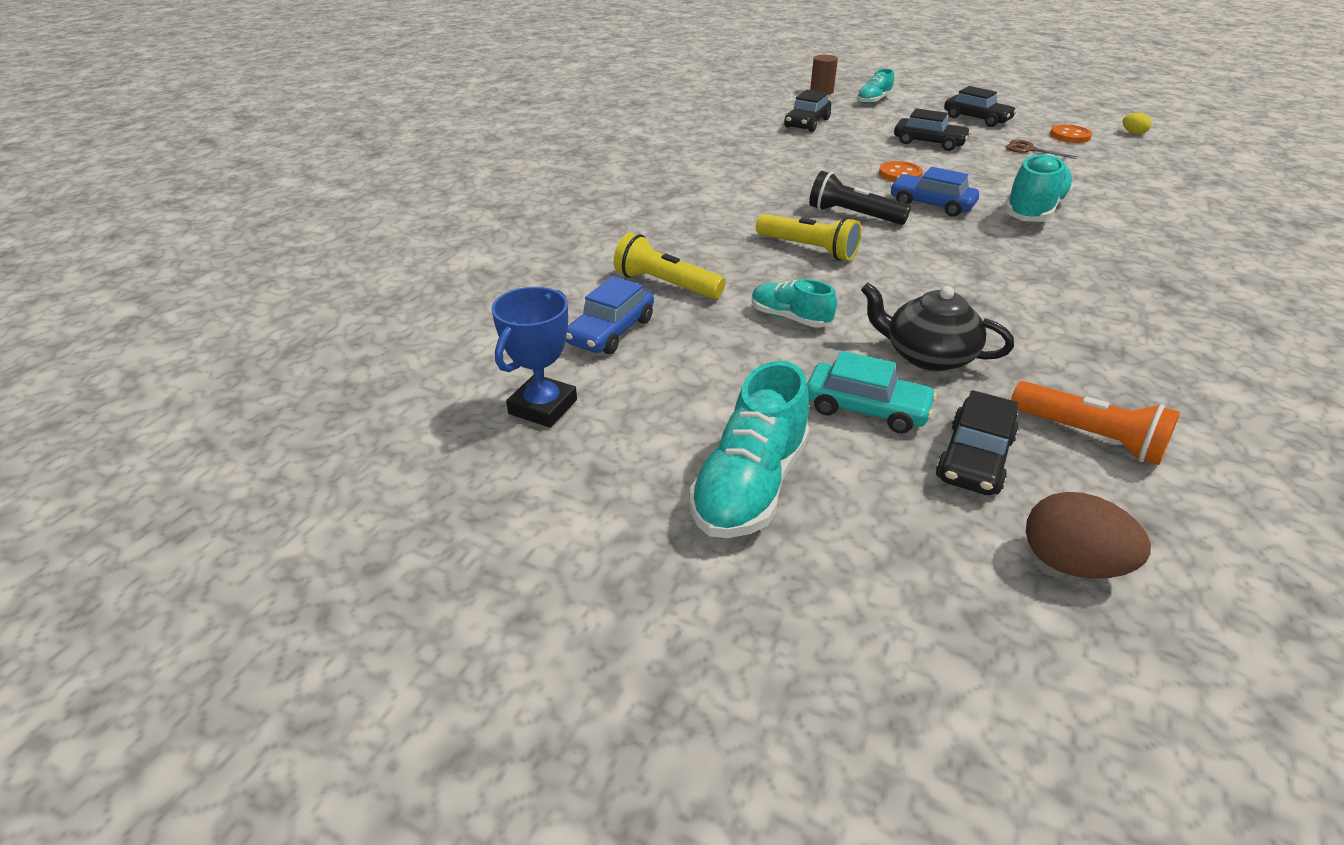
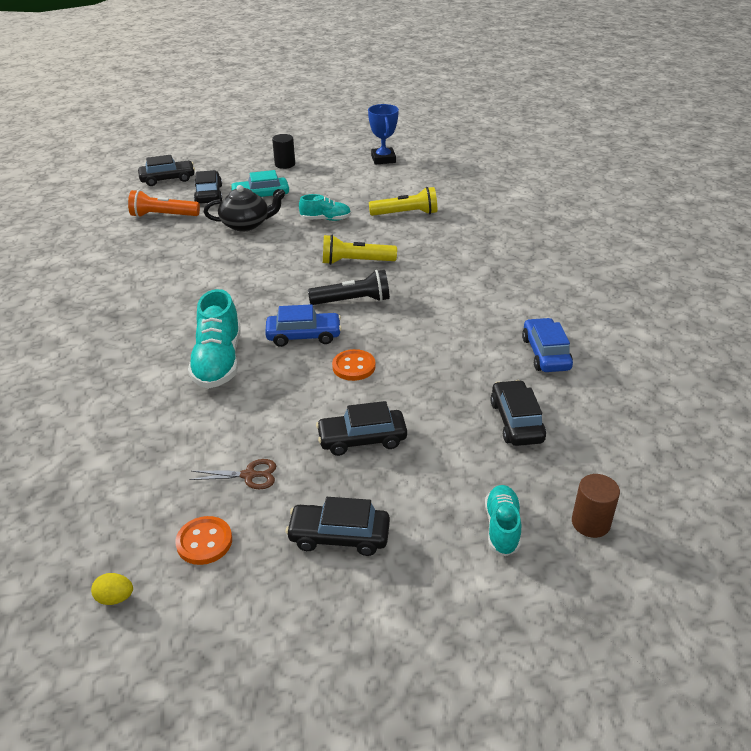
camera: 145 degrees right, 0 degrees up
(611, 331) = (398, 187): blue car -> blue car (545, 353)
(750, 485) = (285, 164): turquoise shoe -> black cylinder
(1071, 564) = (168, 179): brown egg -> black car

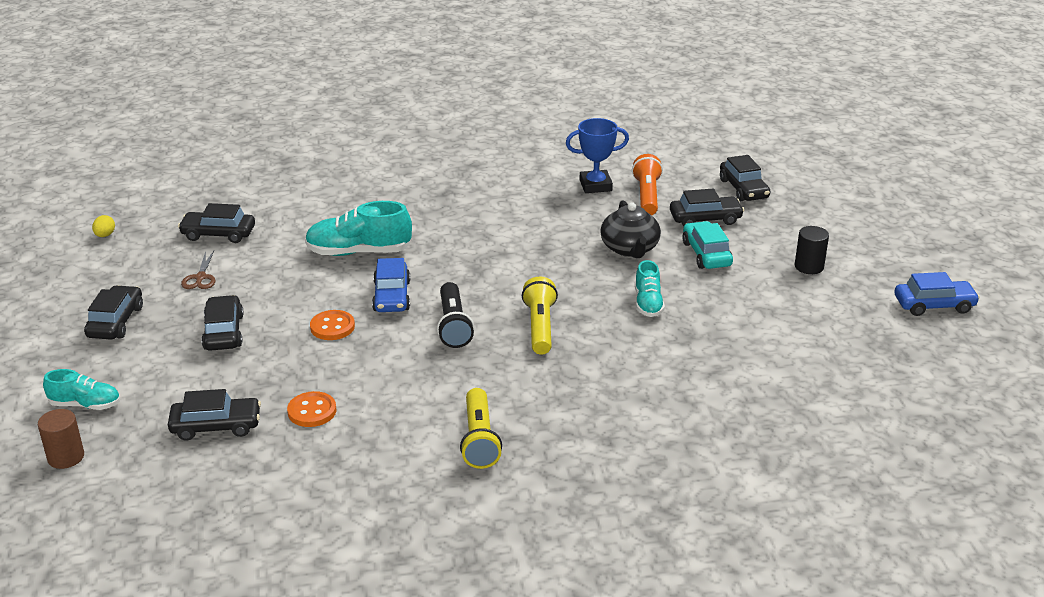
camera: 90 degrees right, 5 degrees down
(148, 475) = (218, 234): none -> black car
(204, 542) = (138, 264): orange button -> orange button (312, 411)
(383, 159) = (851, 350): blue trophy -> blue trophy (595, 185)
(406, 214) = (670, 367): yellow flashlight -> yellow flashlight (479, 439)
(545, 353) = (324, 460): blue car -> blue car (934, 305)

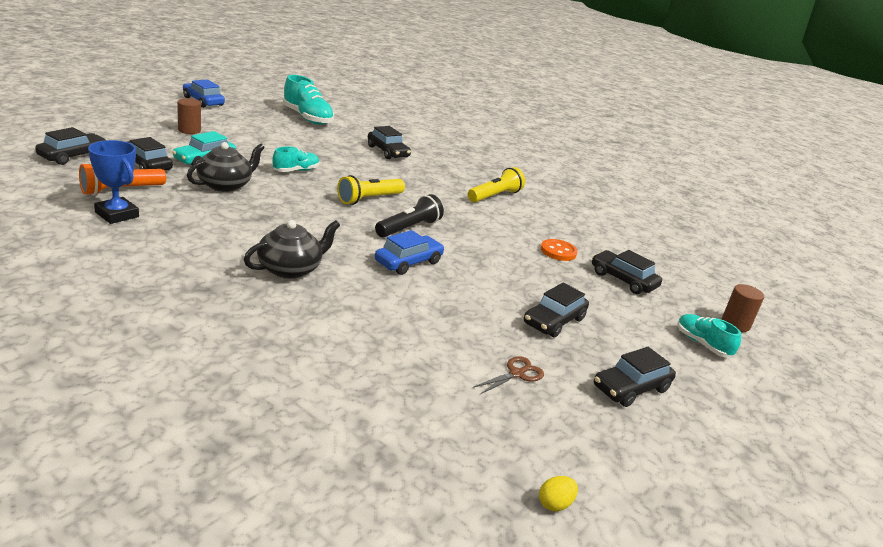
camera: 135 degrees left, 5 degrees down
(218, 234) = (441, 405): black car -> black car (388, 152)
(332, 327) = (477, 274): orange button -> none
(359, 252) = (367, 300): turquoise shoe -> turquoise shoe (307, 118)
(437, 234) = (290, 269): none -> black teapot
(809, 267) = (189, 130): black cylinder -> brown cylinder

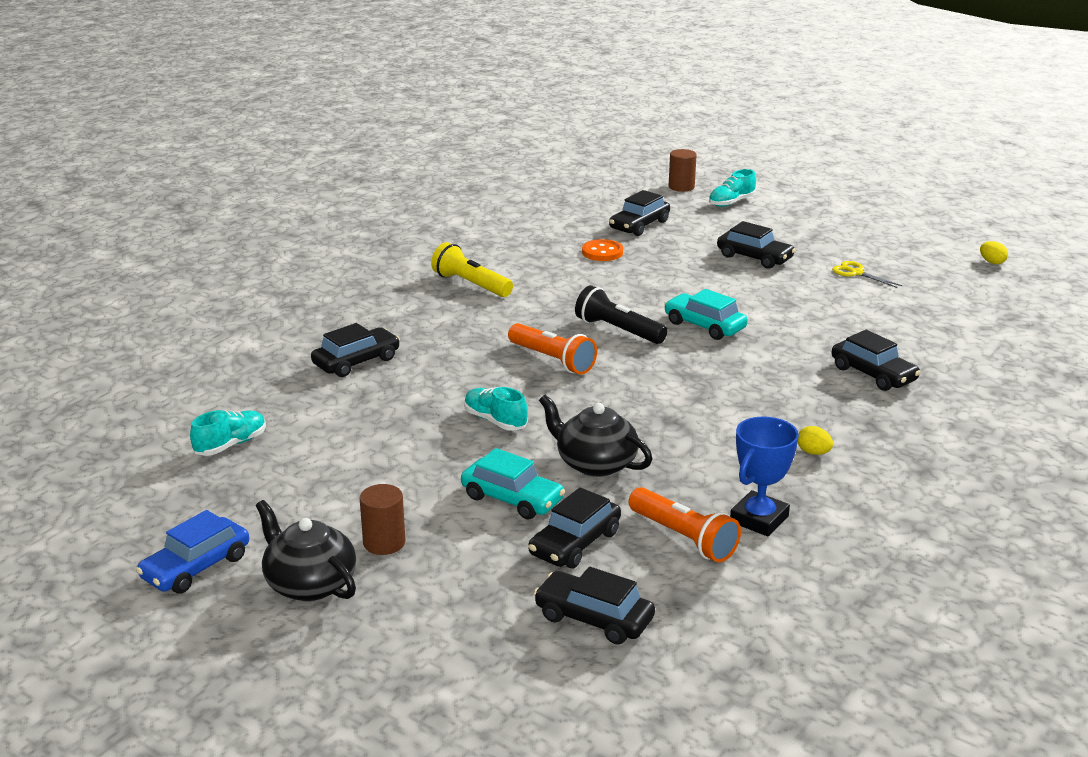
camera: 90 degrees left, 0 degrees up
(181, 253) = (813, 452): none -> yellow egg
(290, 269) = (783, 385): black teapot -> black teapot (309, 583)
(307, 118) = (231, 445): turquoise shoe -> turquoise shoe, size x0.60
(369, 199) = (552, 360): yellow flashlight -> orange flashlight
(408, 262) = (704, 326): blue car -> turquoise car
(516, 374) = (856, 273): brown scissors -> yellow scissors
(631, 388) = (829, 233): black car -> black car (873, 374)

